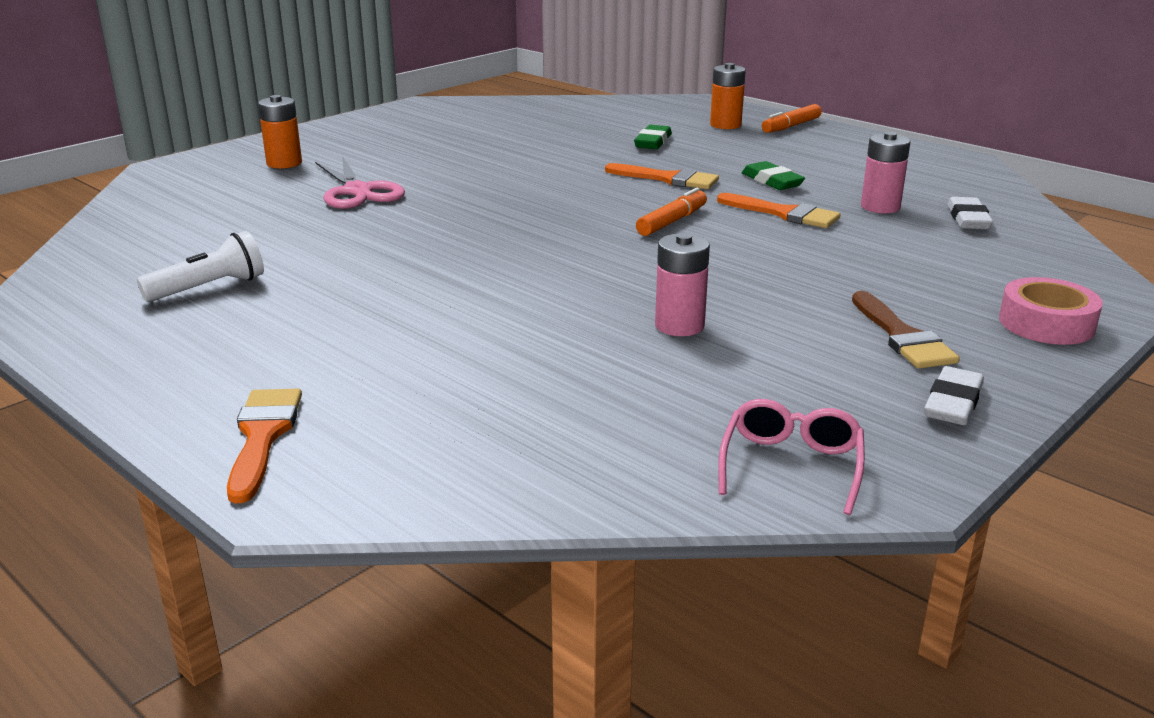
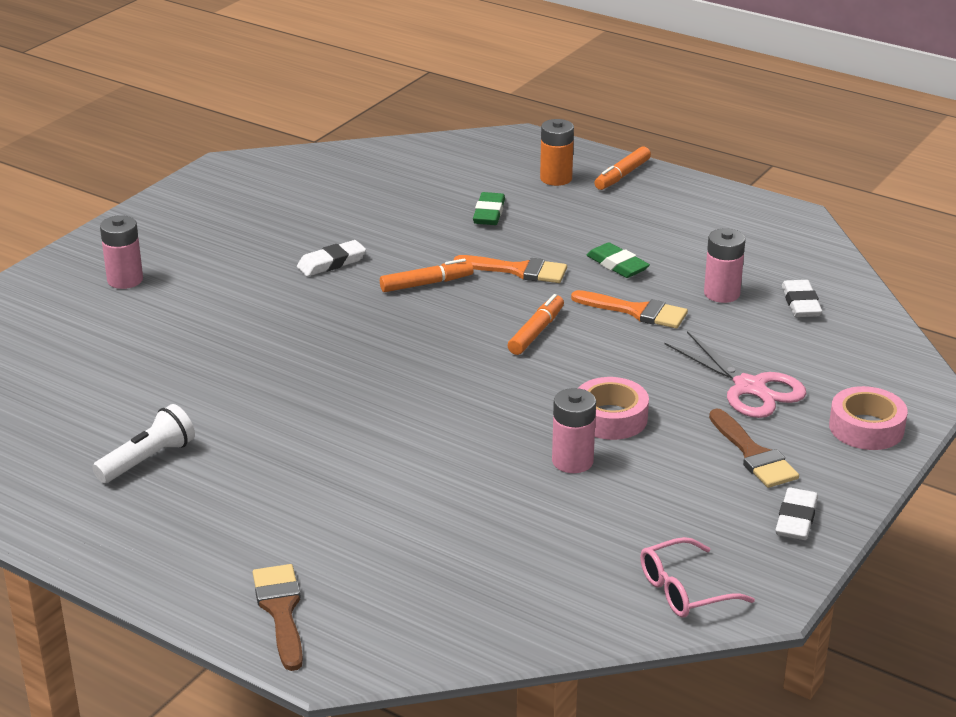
camera: 10 degrees left, 5 degrees up
(263, 436) = (281, 610): orange brush -> brown brush
(284, 163) = (125, 280): orange battery -> pink battery
(357, 191) = (221, 317): pink scissors -> pink scissors (749, 387)
(485, 164) = (331, 263): none -> white eraser
(571, 182) = (426, 284): none -> orange marker
(735, 292) = (610, 418): none -> pink tape
(791, 465) = (684, 590): pink glasses -> pink glasses turned 120 degrees counterclockwise

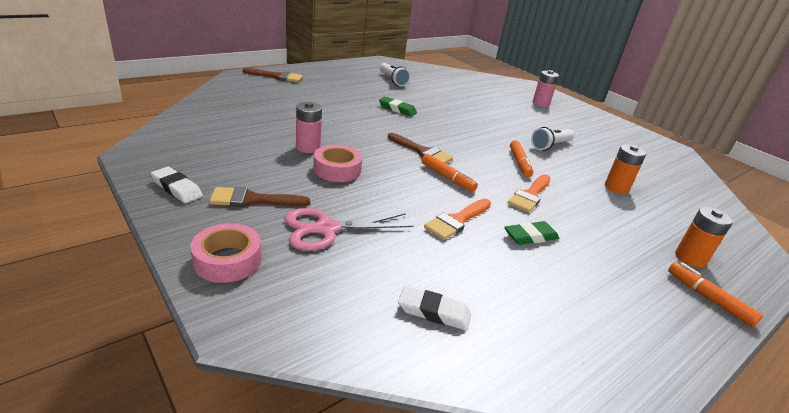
camera: 105 degrees right, 0 degrees up
(331, 263) = (550, 146): white eraser -> white flashlight
(427, 214) = (616, 188): none -> orange battery
(475, 364) = (422, 151): none -> brown brush
(489, 213) = (619, 209): green eraser -> green eraser (397, 109)
(684, 590) = (174, 139): pink glasses -> none
(721, 294) = (469, 271): pink battery -> none

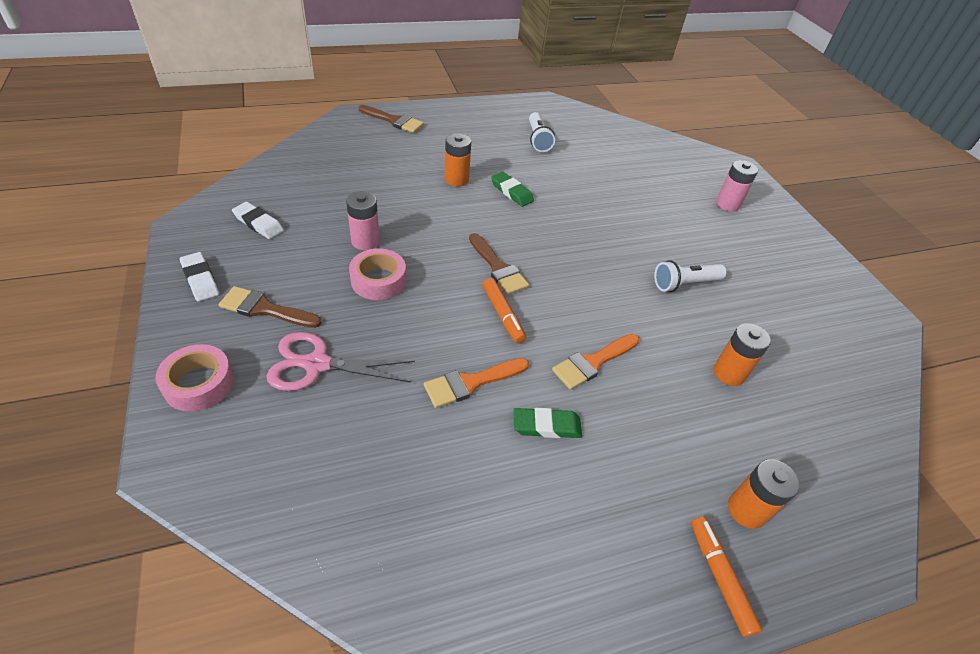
camera: 20 degrees right, 15 degrees up
(351, 105) = (456, 179): none -> orange battery
(433, 312) = (361, 501): white eraser -> white eraser (258, 223)
(519, 163) = (617, 307): orange marker -> none

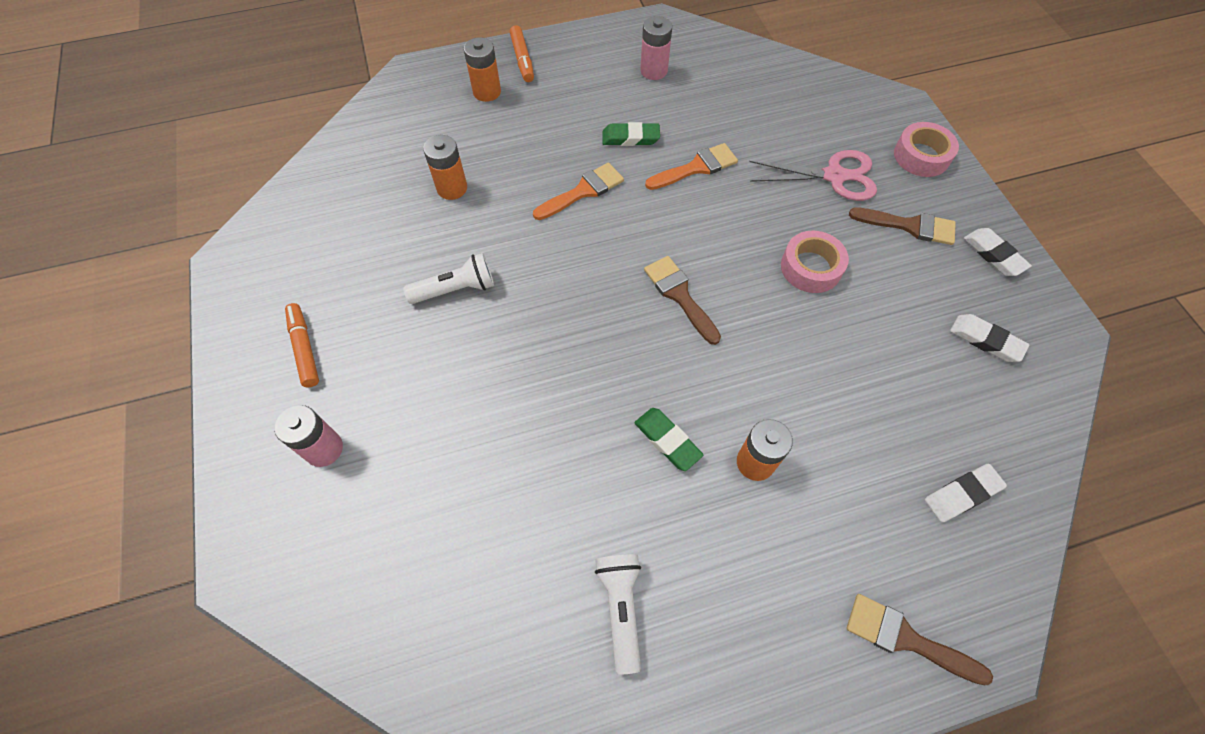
camera: 175 degrees left, 15 degrees up
(332, 158) = (962, 494): none -> white eraser
(365, 241) = (846, 323): pink battery -> pink battery (653, 71)
(503, 314) = (671, 235): orange marker -> orange marker (304, 349)

